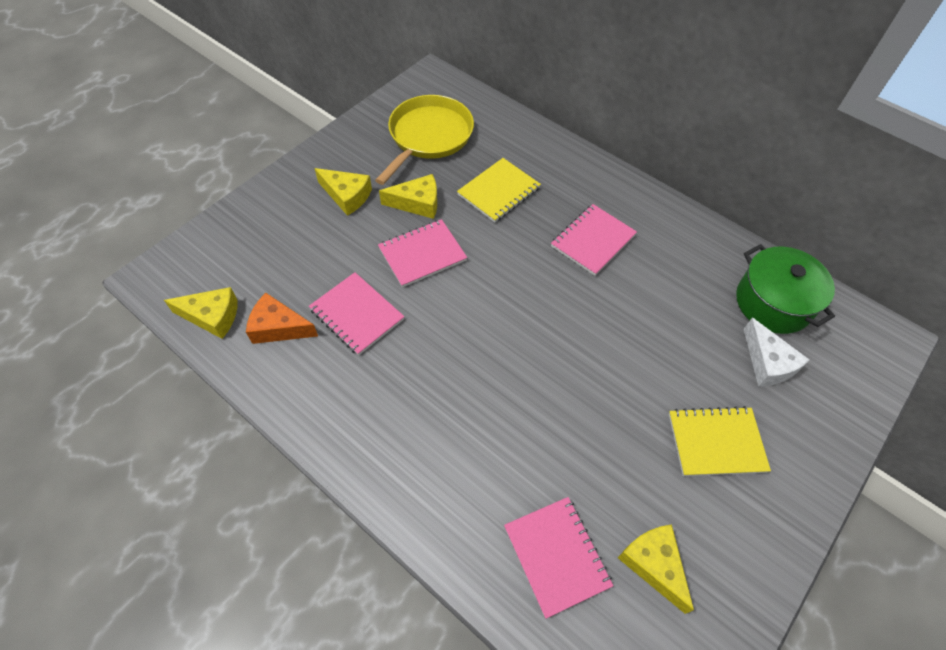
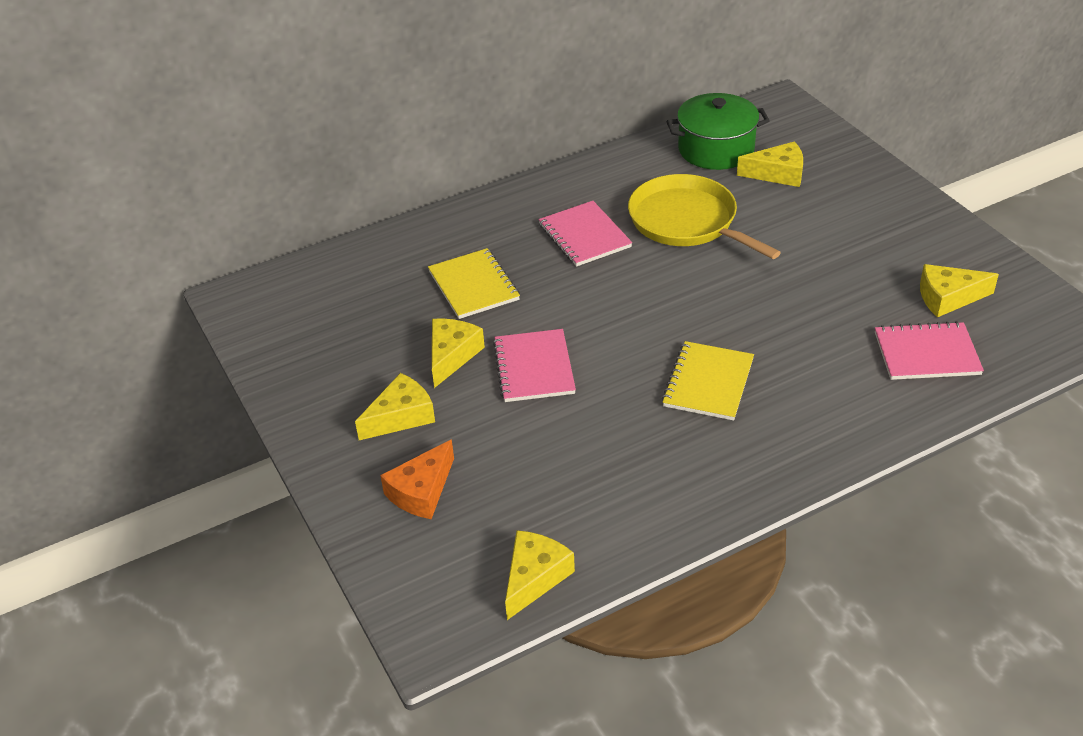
camera: 65 degrees left, 15 degrees down
(279, 327) = (581, 513): orange cheese -> orange cheese (421, 491)
(357, 314) = (595, 440): pink notebook -> none
(428, 136) = (344, 323): yellow pan -> yellow pan (686, 221)
(716, 442) = (846, 228): yellow notebook -> yellow notebook (708, 383)
(767, 363) = (778, 174): white cheese -> yellow cheese

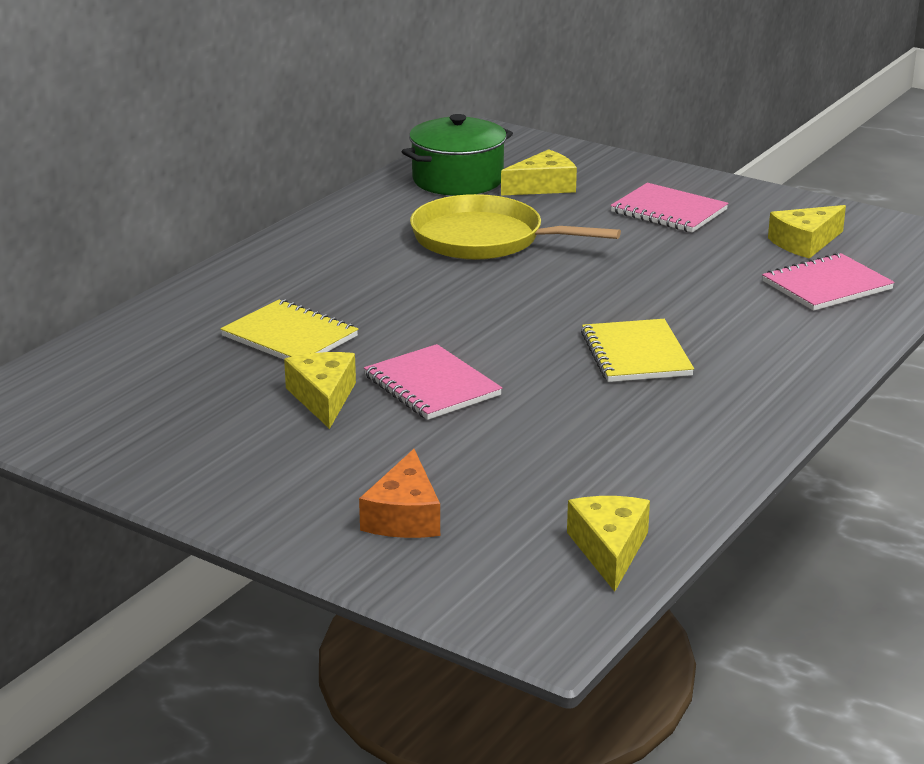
camera: 30 degrees left, 15 degrees down
(401, 416) = (313, 461): yellow cheese -> none
(584, 236) = (380, 271): pink notebook -> pink notebook (668, 211)

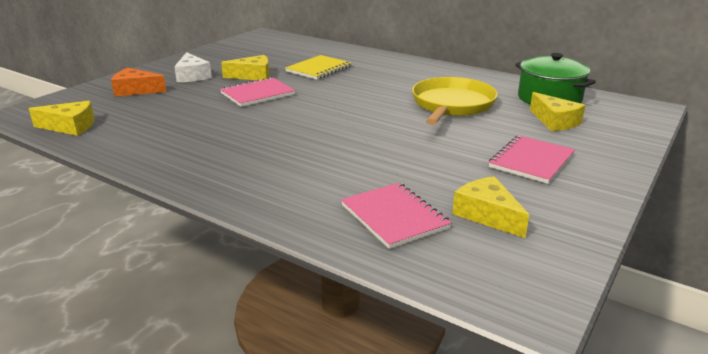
camera: 90 degrees right, 0 degrees up
(314, 464) = (192, 76): none -> white cheese
(636, 354) = (281, 140): yellow notebook -> none

